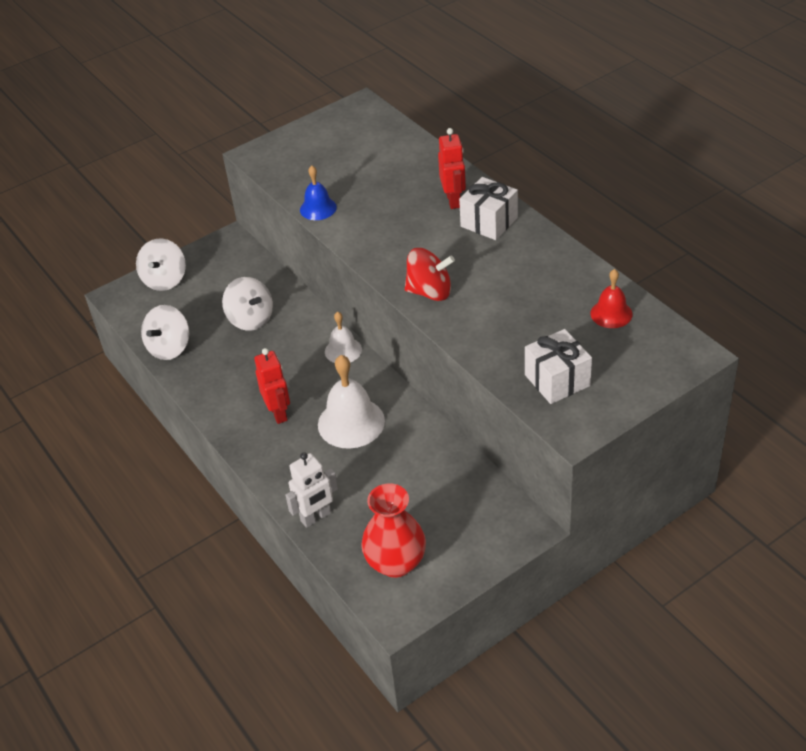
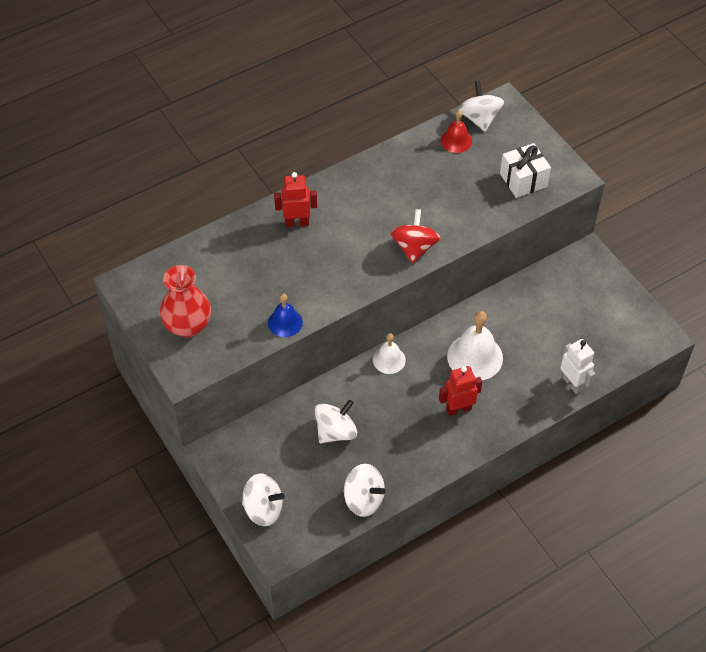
camera: 90 degrees left, 10 degrees up
(396, 563) = (617, 334): red vase -> red vase (188, 325)
(489, 222) = (332, 201): white gift -> none
(657, 332) = (479, 118): none -> white spinning top

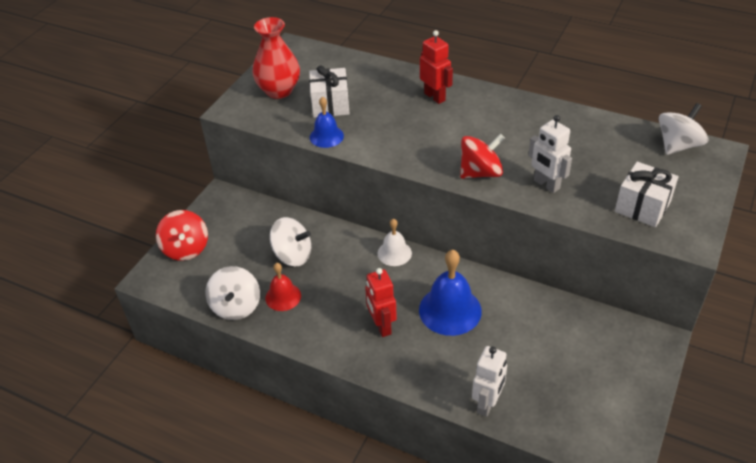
camera: 60 degrees right, 10 degrees down
(243, 299) = (330, 105): none -> white gift
(263, 509) = (186, 248): white spinning top -> red spinning top
(456, 141) = (632, 143): red bell -> red bell (283, 297)
(458, 409) = (381, 326): red robot -> red robot turned 150 degrees counterclockwise
(459, 217) = (546, 184): none -> white robot
(475, 357) = (450, 310): white bell -> blue bell

